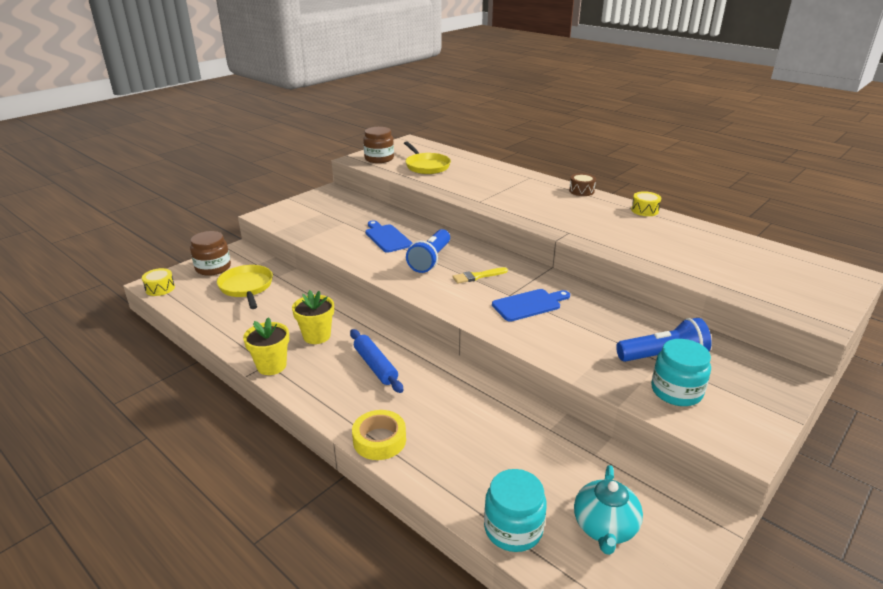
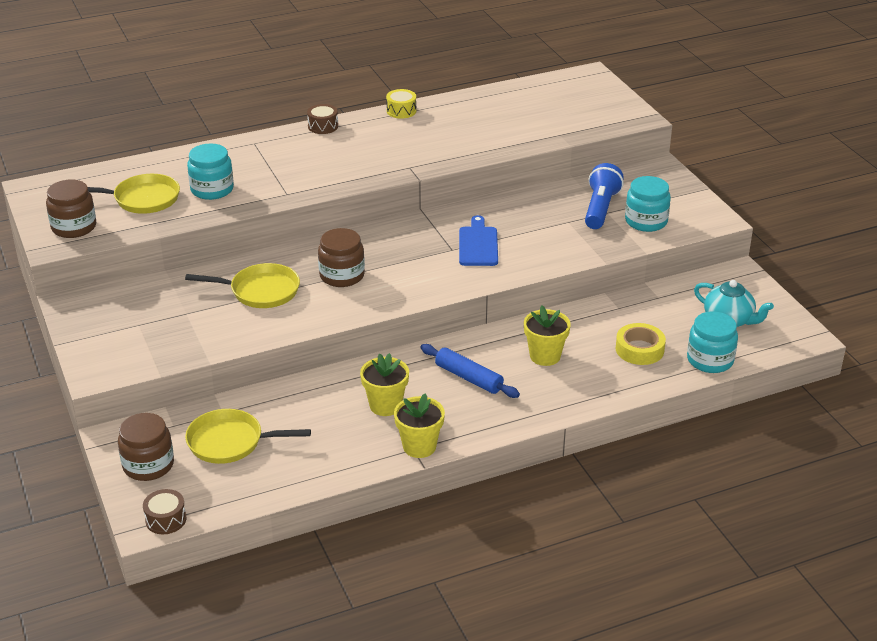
camera: 65 degrees left, 5 degrees up
(160, 288) = (166, 519): yellow drum -> brown drum
(375, 366) = (468, 378): blue rolling pin -> blue rolling pin turned 45 degrees clockwise
(379, 440) = (578, 400): yellow tape -> yellow tape (639, 349)
(387, 237) = (260, 291): blue cutting board -> yellow pan
(430, 260) = (342, 275): blue flashlight -> brown jar
(434, 401) = (545, 356): none -> yellow flower pot
(458, 180) = (212, 189): none -> turquoise jar
(478, 276) = (402, 256): yellow brush -> none

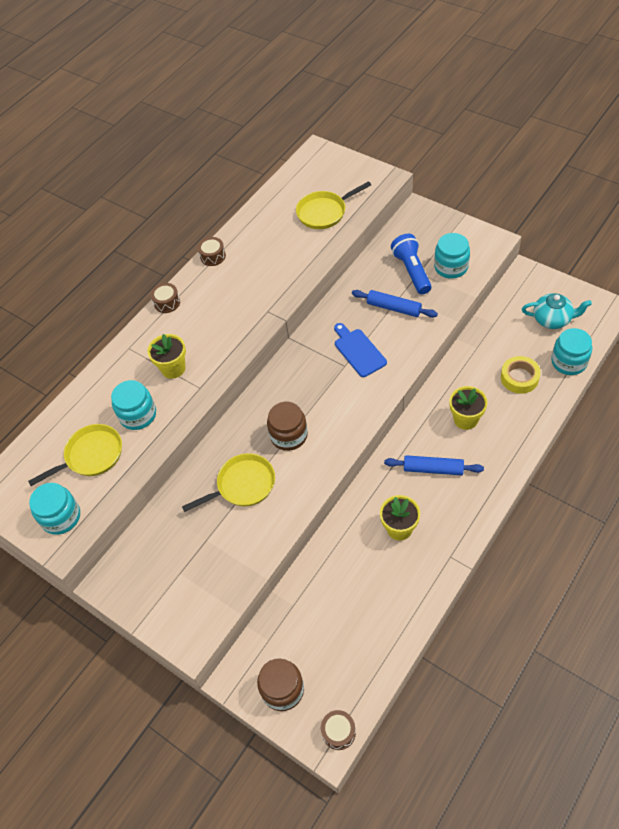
camera: 25 degrees left, 20 degrees up
(74, 227) = (61, 517): brown jar -> turquoise jar
(230, 442) = (322, 630): yellow pan -> yellow pan (324, 212)
(401, 111) = (213, 256): yellow drum -> brown drum
(419, 446) = (452, 552): yellow flower pot -> yellow flower pot (173, 368)
(550, 228) = (394, 308): none -> blue rolling pin

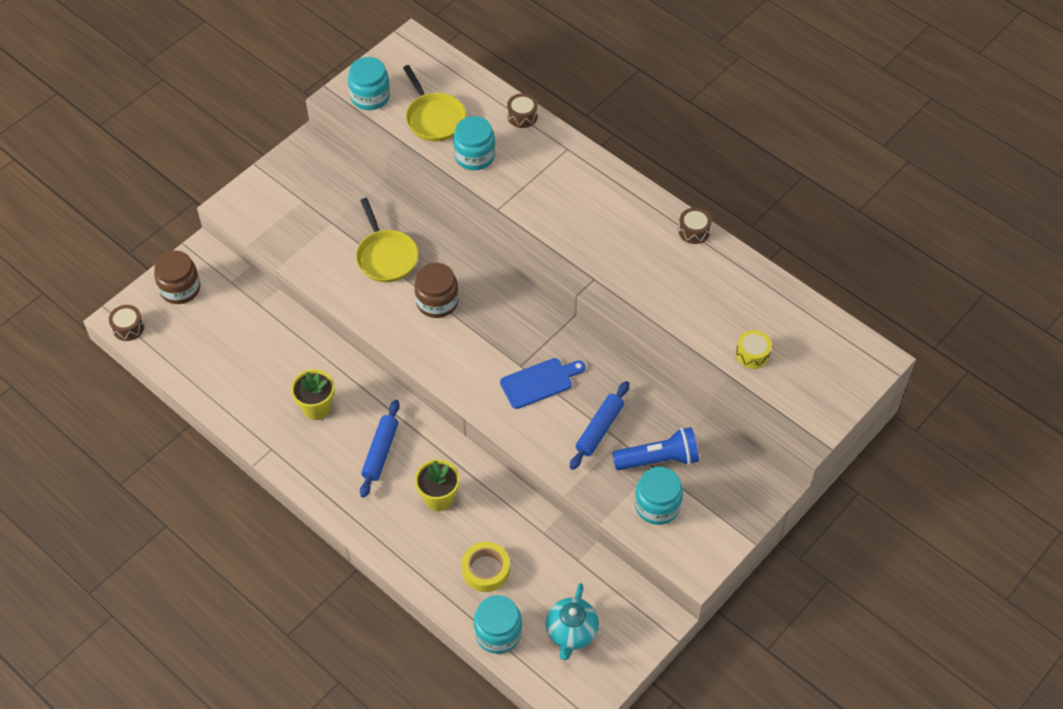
camera: 90 degrees right, 0 degrees up
(167, 302) = (627, 184): brown drum -> brown drum (522, 116)
(173, 368) = (529, 187): yellow flower pot -> none
(324, 212) = (752, 354): yellow pan -> yellow drum

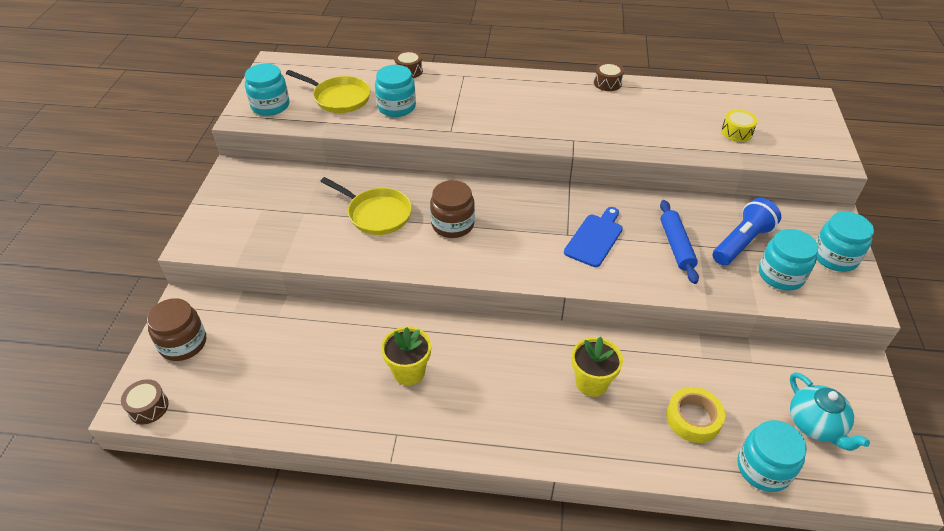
camera: 35 degrees left, 10 degrees down
(380, 452) = (503, 375): blue rolling pin -> none
(724, 519) = (835, 257): none -> turquoise jar

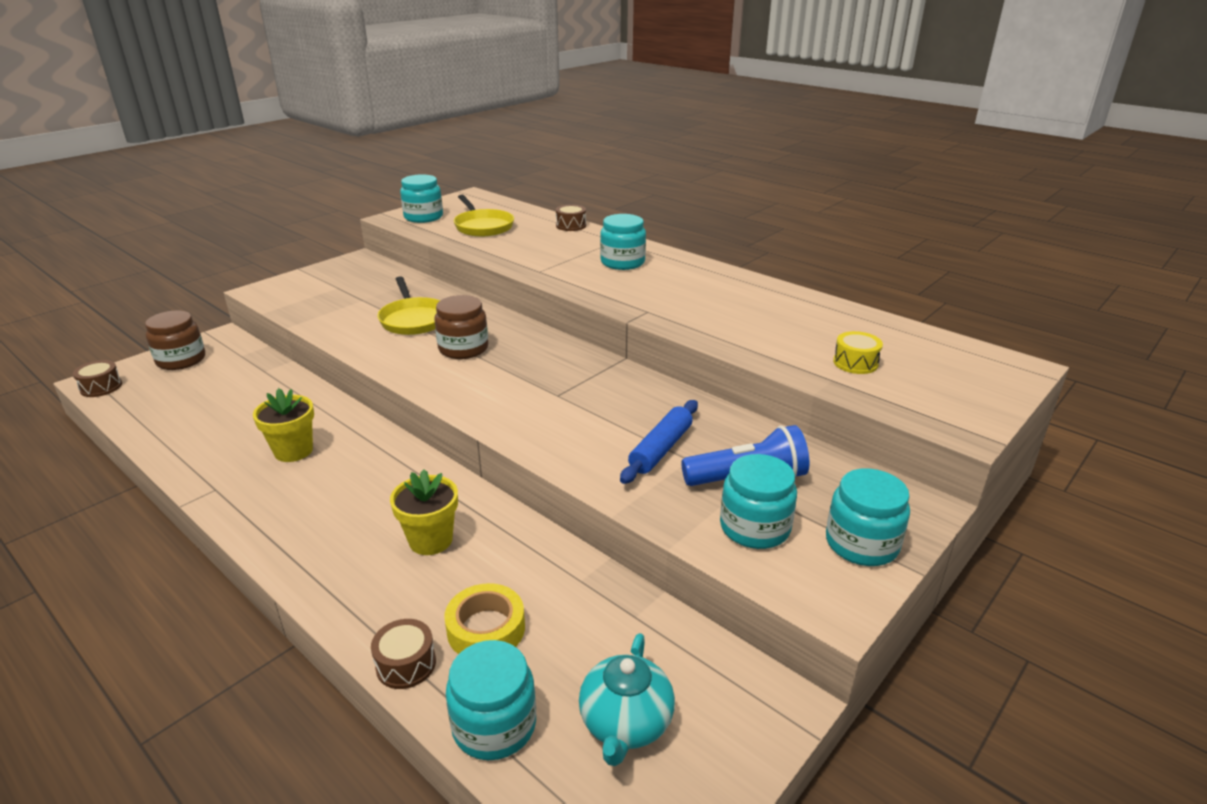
camera: 35 degrees right, 15 degrees down
(396, 107) = (520, 244): turquoise jar -> turquoise jar (622, 262)
(595, 238) = (580, 408): blue cutting board -> none
(607, 83) = (757, 283): brown drum -> brown drum (406, 664)

